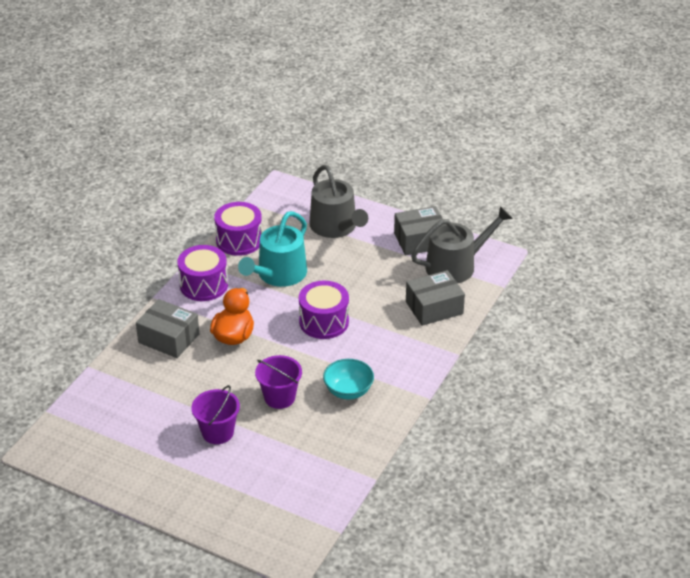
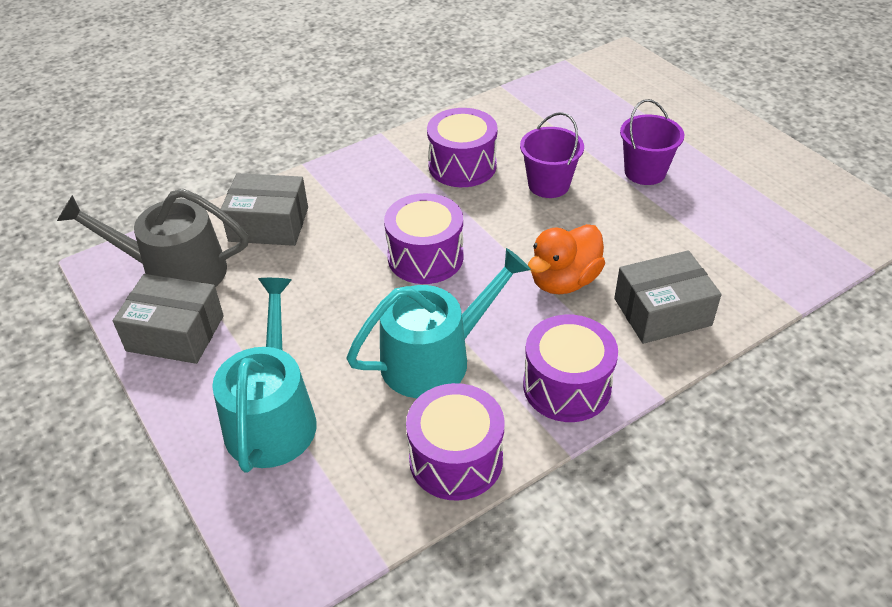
camera: 150 degrees left, 5 degrees up
(169, 338) = (662, 312): grey box -> grey box turned 75 degrees counterclockwise
(336, 227) = (272, 417): grey watering can -> turquoise watering can
(348, 391) = (462, 166): turquoise bowl -> purple drum

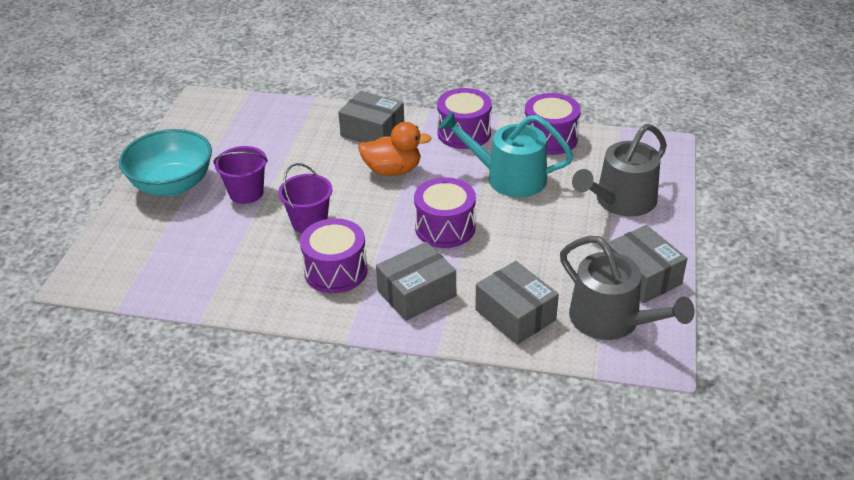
camera: 135 degrees left, 5 degrees down
(272, 417) = (621, 201): turquoise watering can -> grey watering can
(373, 190) = (416, 293): none -> grey box
(712, 139) = (172, 185): none -> turquoise bowl

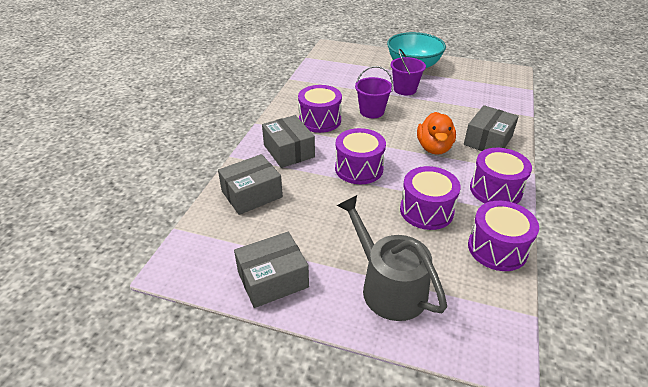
camera: 95 degrees right, 0 degrees up
(509, 178) = (426, 210): turquoise watering can -> purple drum
(611, 320) = (226, 247): grey watering can -> none

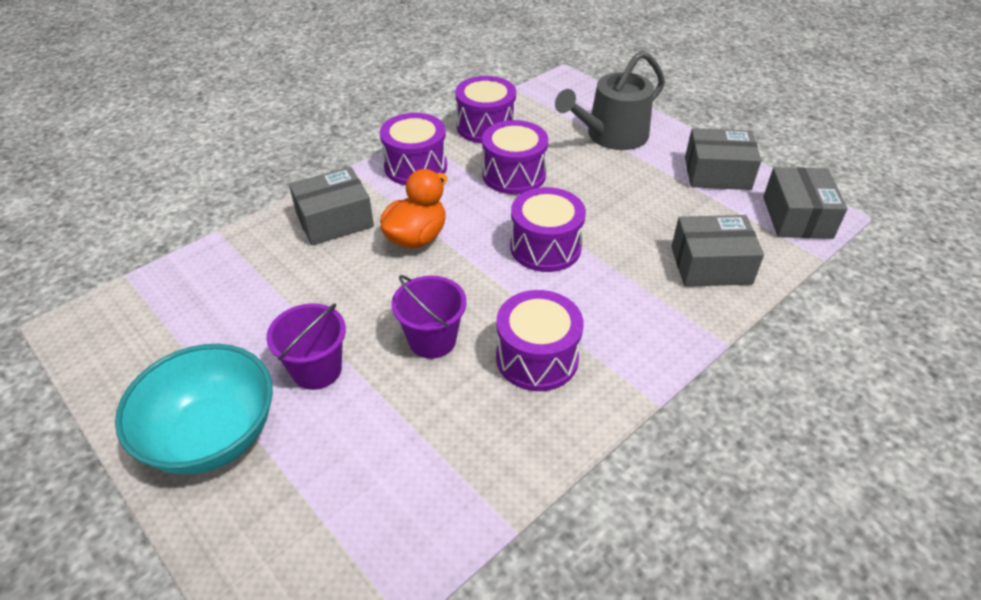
camera: 150 degrees left, 5 degrees up
(289, 151) = (627, 314): grey box -> grey box (797, 217)
(388, 287) = (611, 135): grey watering can -> grey watering can turned 60 degrees clockwise

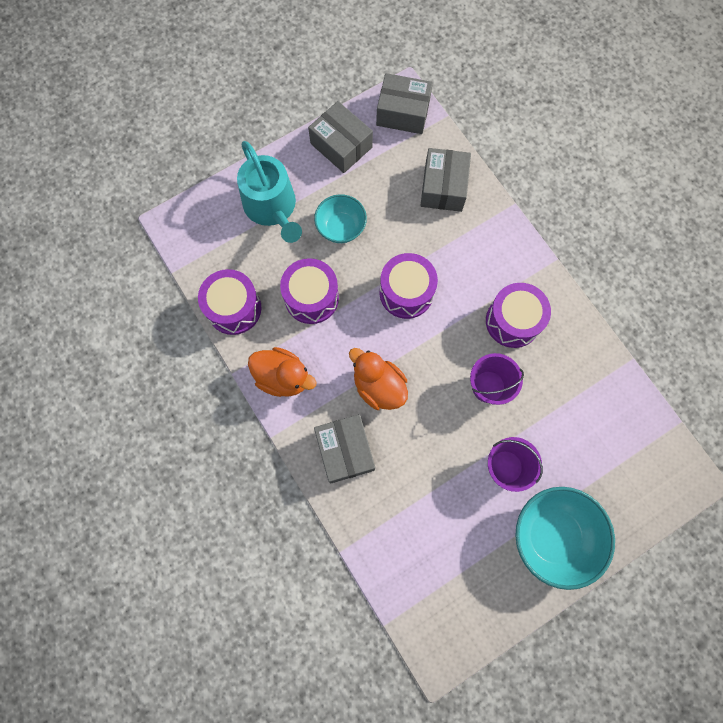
camera: 80 degrees left, 30 degrees up
(415, 166) = (283, 377): purple drum -> orange duck
(610, 185) = (341, 227): none -> turquoise bowl
(611, 135) = (272, 207): grey watering can -> turquoise watering can
(717, 173) = (341, 145): grey box -> grey box turned 60 degrees counterclockwise

